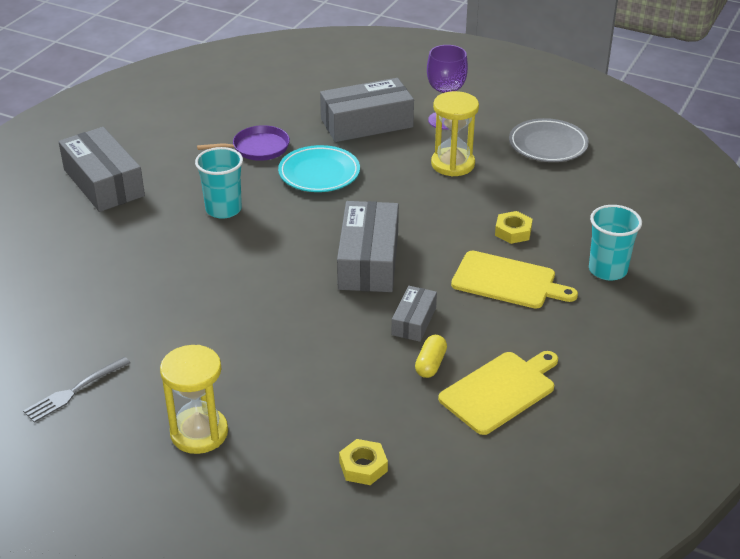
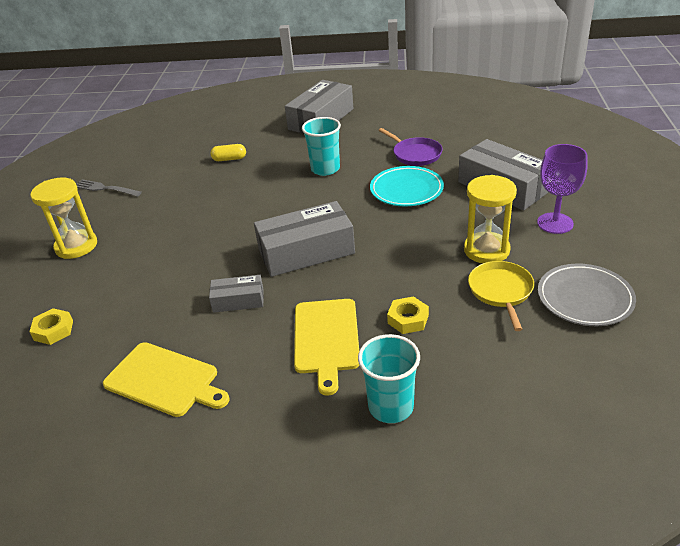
camera: 70 degrees right, 0 degrees up
(430, 364) = (185, 327): yellow capsule -> yellow capsule (229, 159)
(511, 176) = (501, 291): none -> yellow pan

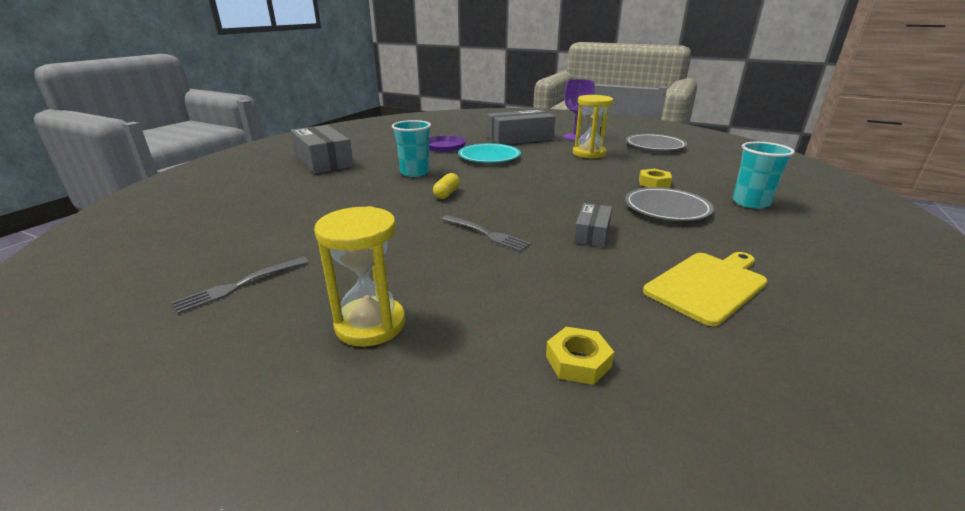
camera: 70 degrees left, 10 degrees down
(211, 248) = (487, 234): none -> grey fork
(229, 159) = (320, 203): yellow capsule -> yellow capsule (447, 194)
(306, 251) = (538, 197): grey box -> none
(326, 339) = (666, 209): yellow cutting board -> grey plate
(501, 291) = (636, 158): yellow pan -> none

